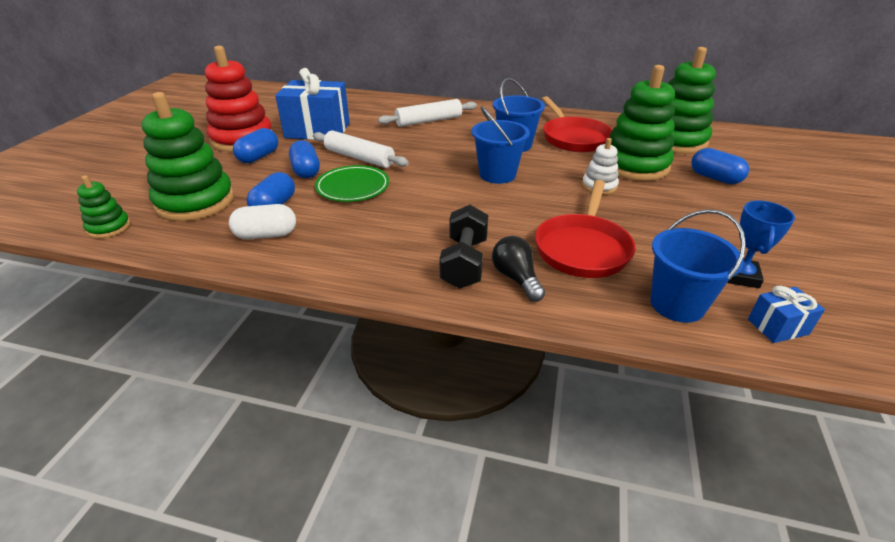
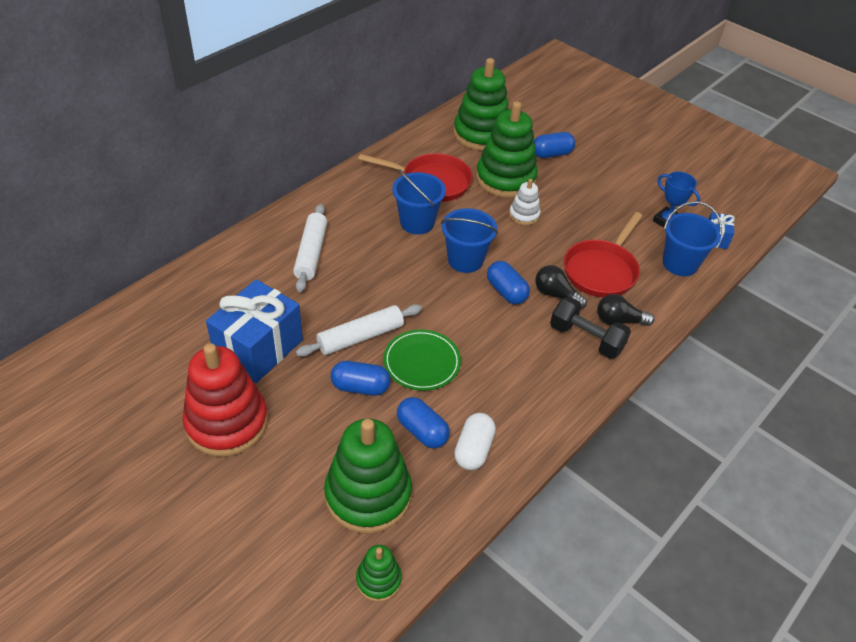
camera: 65 degrees left, 10 degrees up
(259, 157) = (293, 418): blue capsule -> blue capsule (506, 291)
(509, 229) = (556, 295): none -> black light bulb
(583, 248) = (601, 270): red pan -> red pan turned 75 degrees clockwise

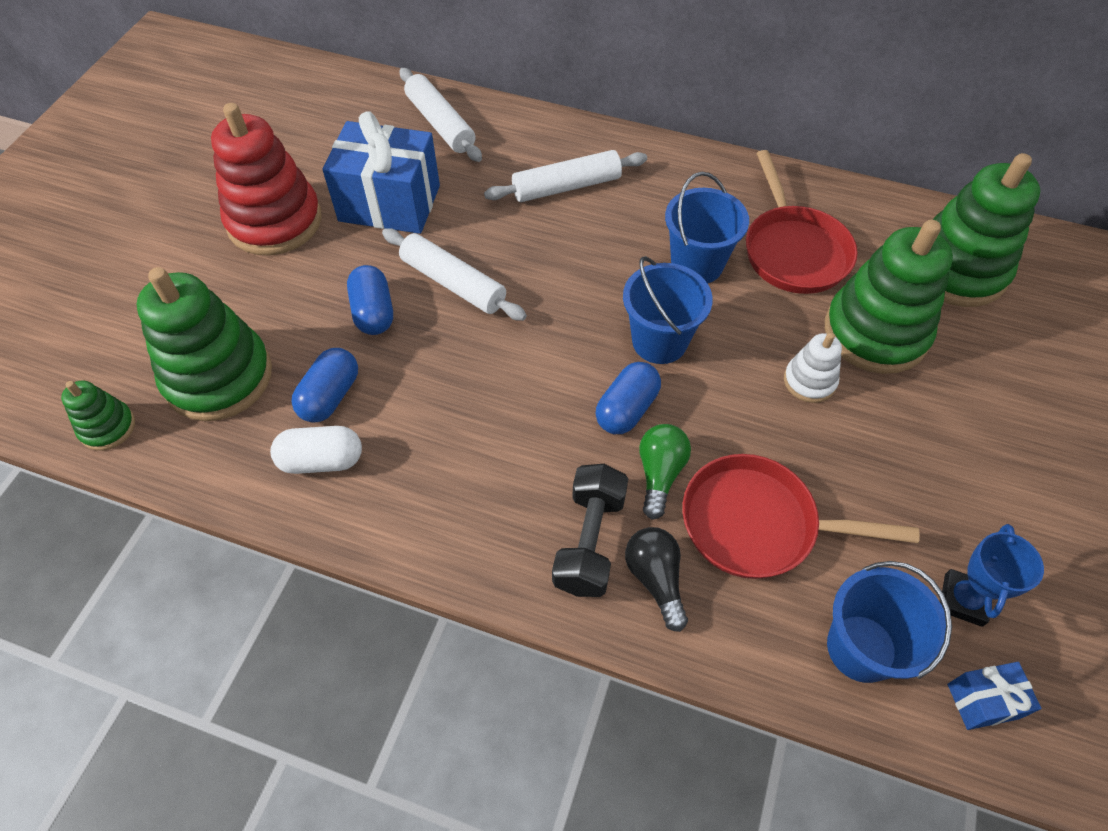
camera: 70 degrees right, 10 degrees up
(195, 295) = (440, 124): none -> white rolling pin
(421, 362) = (442, 357): green plate -> none
(551, 154) = (993, 374): blue capsule -> none
(556, 295) = (660, 474): black light bulb -> green light bulb

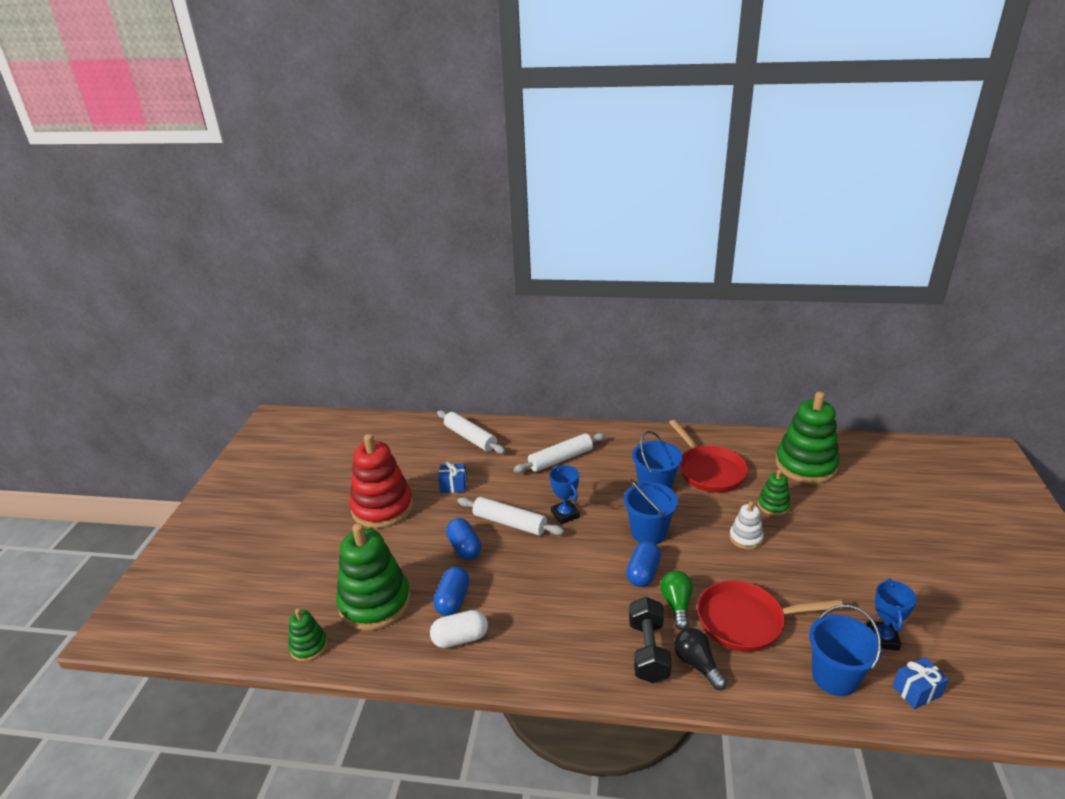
camera: 10 degrees left, 25 degrees down
(389, 203) = (453, 486): blue gift -> blue gift, size x0.46
(541, 285) = (565, 514): none -> blue trophy
(875, 332) = (773, 505): green stacking toy -> green stacking toy, size x0.49

